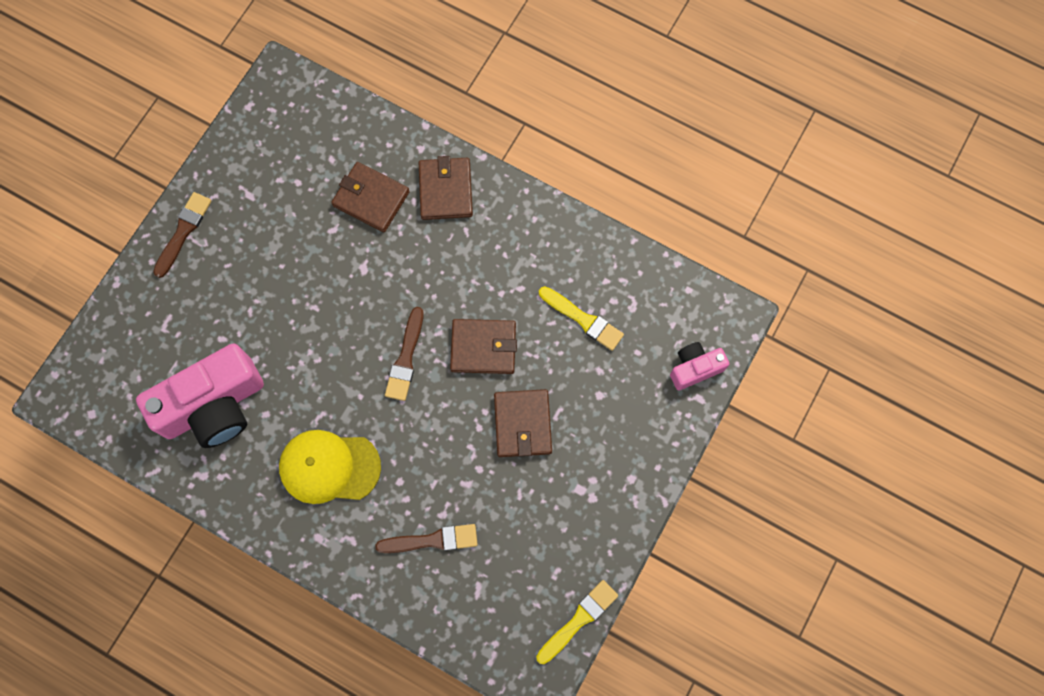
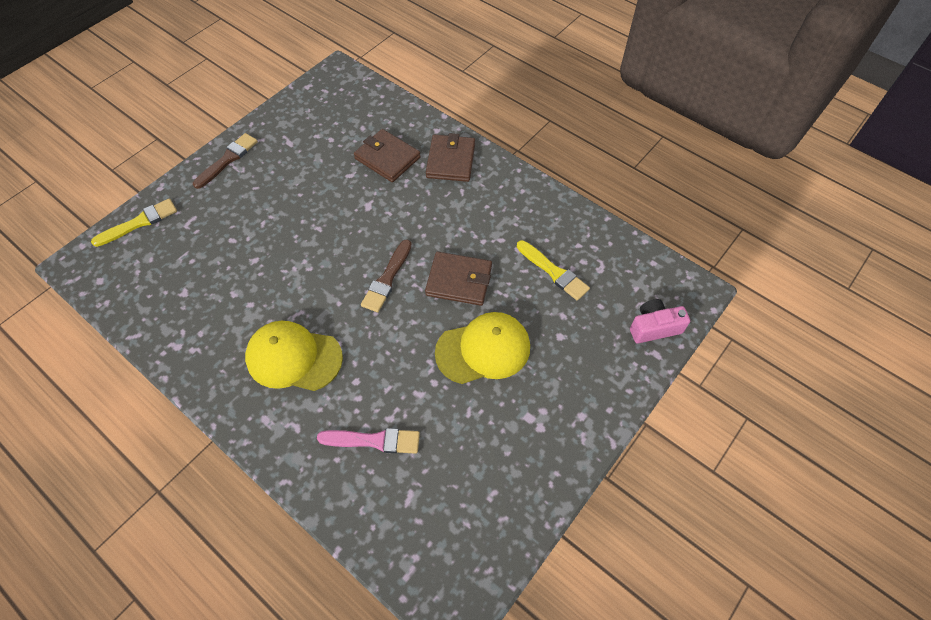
camera: 10 degrees right, 15 degrees down
(214, 406) = (207, 290): pink camera -> none
(432, 540) = (374, 440): brown brush -> pink brush
(523, 424) = (483, 349): brown wallet -> yellow cap
(578, 620) = (508, 548): yellow brush -> yellow brush (139, 222)

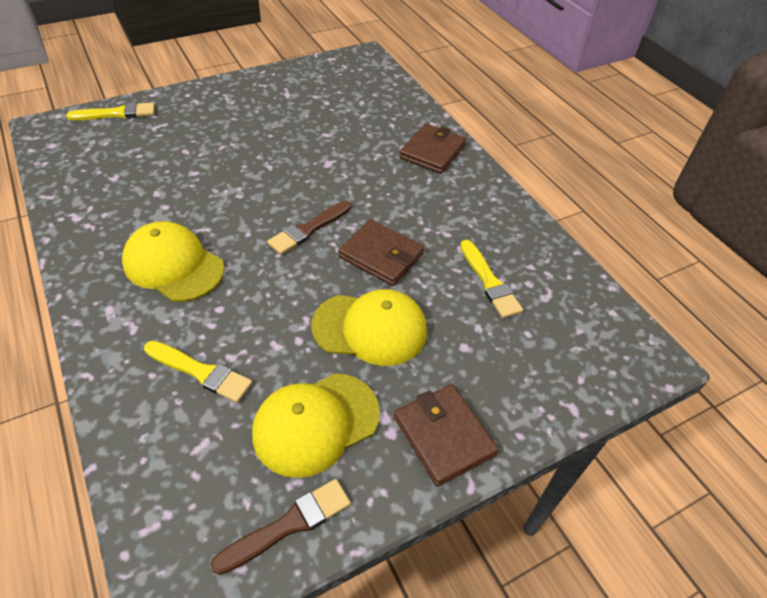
camera: 20 degrees right, 10 degrees down
(227, 160) = (224, 91): brown brush -> brown brush (288, 525)
(374, 440) = (201, 372): pink brush -> yellow brush
(387, 158) = (370, 131): brown wallet -> brown wallet (443, 436)
(483, 444) = (316, 423): none -> yellow cap
(654, 327) = (583, 379): pink camera -> none

